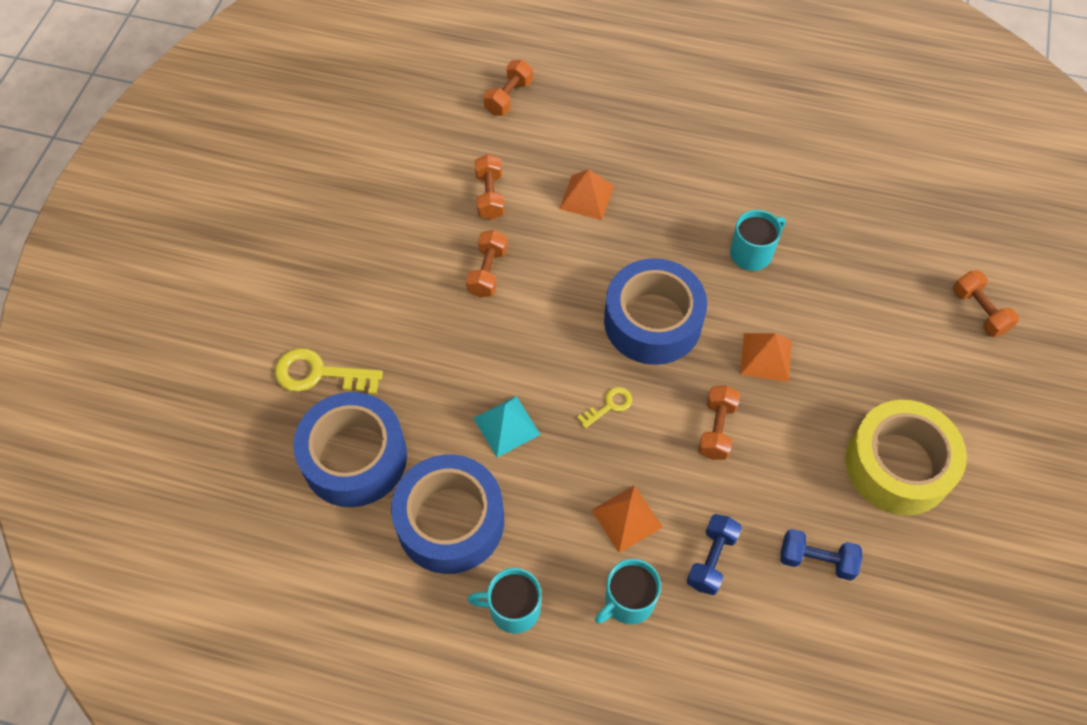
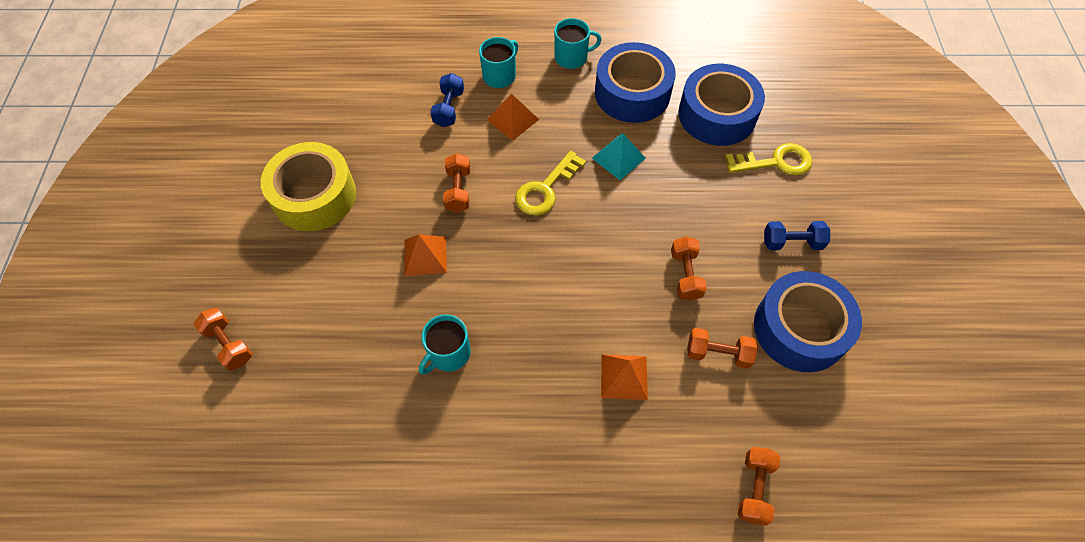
camera: 165 degrees right, 0 degrees up
(490, 196) = (718, 353): orange dumbbell -> orange dumbbell turned 60 degrees counterclockwise
(609, 406) = (545, 189): yellow key -> yellow key, size x1.81
(652, 321) = (527, 264): blue tape -> blue tape (800, 328)
(816, 560) = (376, 123): blue dumbbell -> blue dumbbell (792, 243)

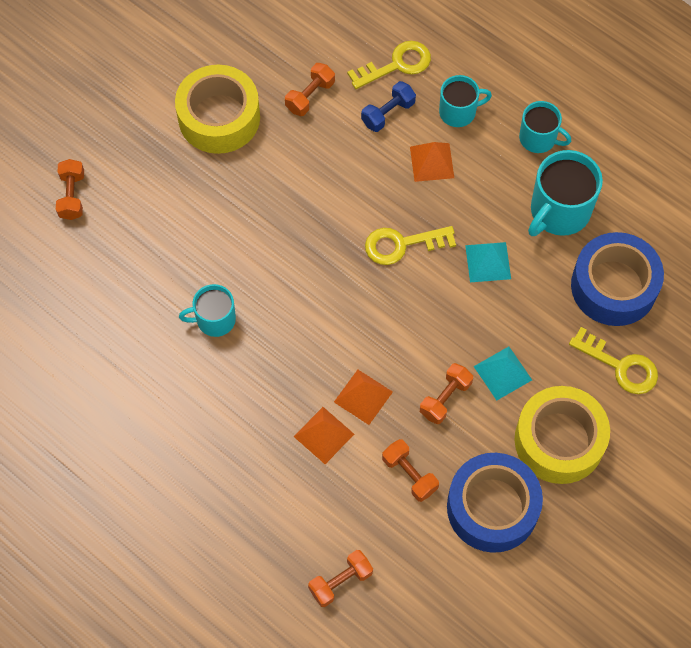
camera: 40 degrees right, 5 degrees up
(425, 74) = (396, 65): none -> yellow key
(425, 256) = (260, 231): orange pyramid -> orange pyramid (363, 396)
(458, 190) = (332, 194): orange dumbbell -> orange dumbbell (310, 96)
(632, 93) = (559, 211): blue tape -> turquoise mug
(706, 225) = (502, 373): none -> turquoise pyramid
(792, 243) = (559, 440): blue dumbbell -> yellow tape

